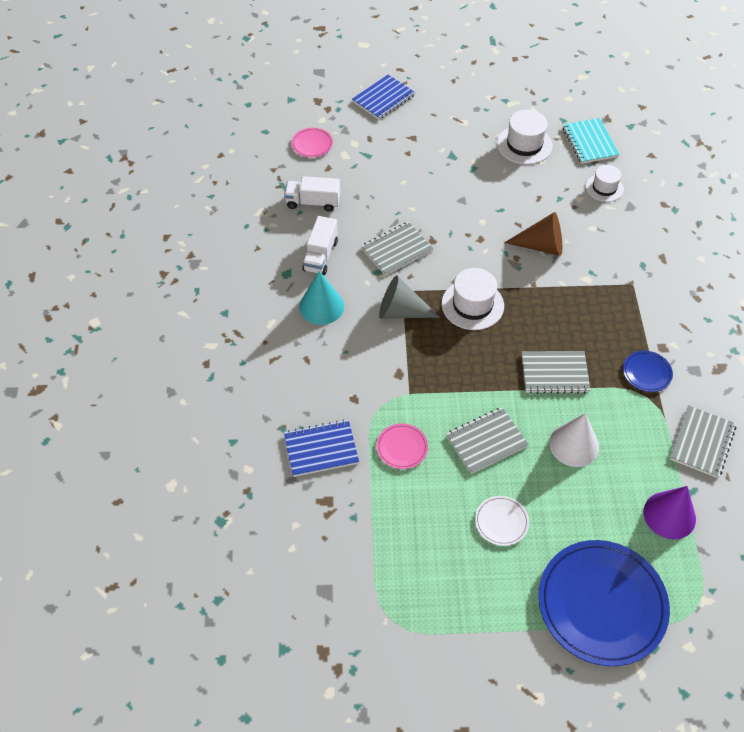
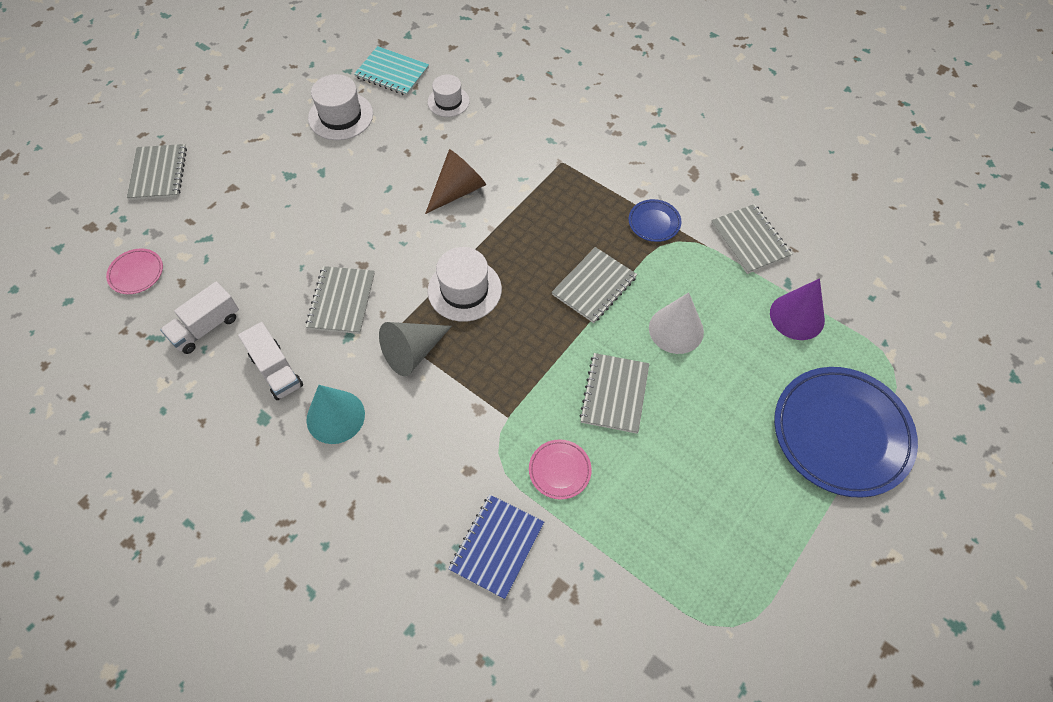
camera: 50 degrees left, 5 degrees up
(383, 98) = (158, 173): blue notebook -> grey notebook
(501, 522) = (705, 448): white plate -> none

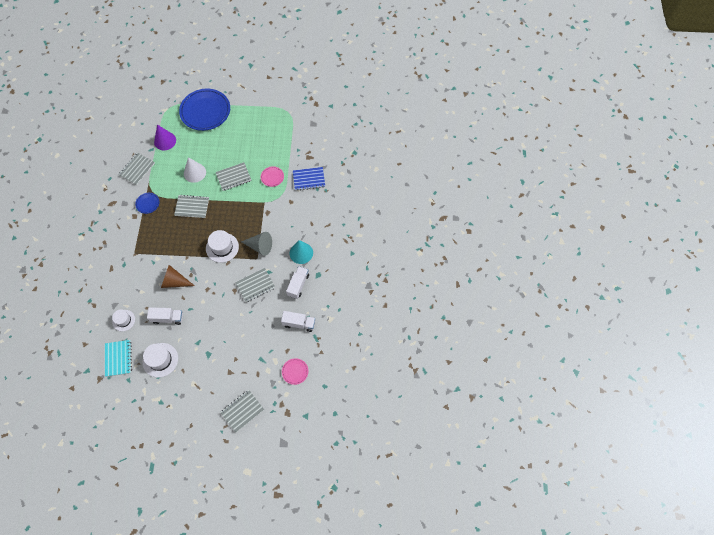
camera: 125 degrees left, 5 degrees up
(400, 153) = (167, 318): none -> white truck

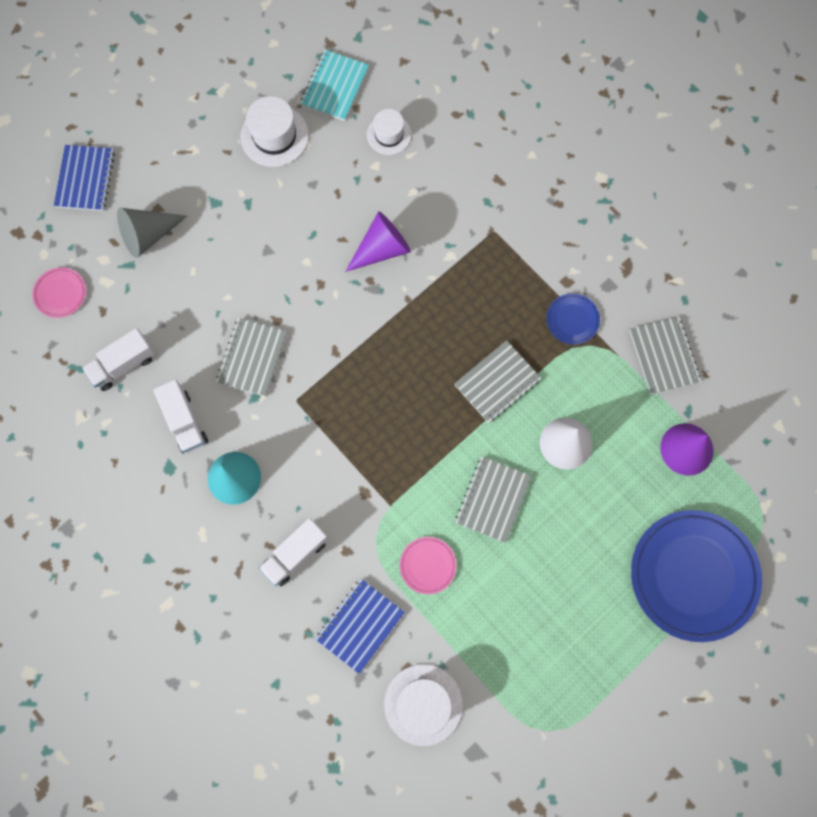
camera: 135 degrees right, 10 degrees up
(118, 358) = (335, 86): turquoise notebook -> turquoise notebook turned 75 degrees clockwise
(167, 318) = (330, 193): white truck -> white truck (295, 554)
(174, 282) = (382, 249): brown cone -> purple cone
(222, 247) = (371, 365): white hat -> white hat (423, 704)
(242, 411) = (85, 179): grey notebook -> blue notebook
(260, 246) = (313, 424): grey cone -> grey cone (148, 235)

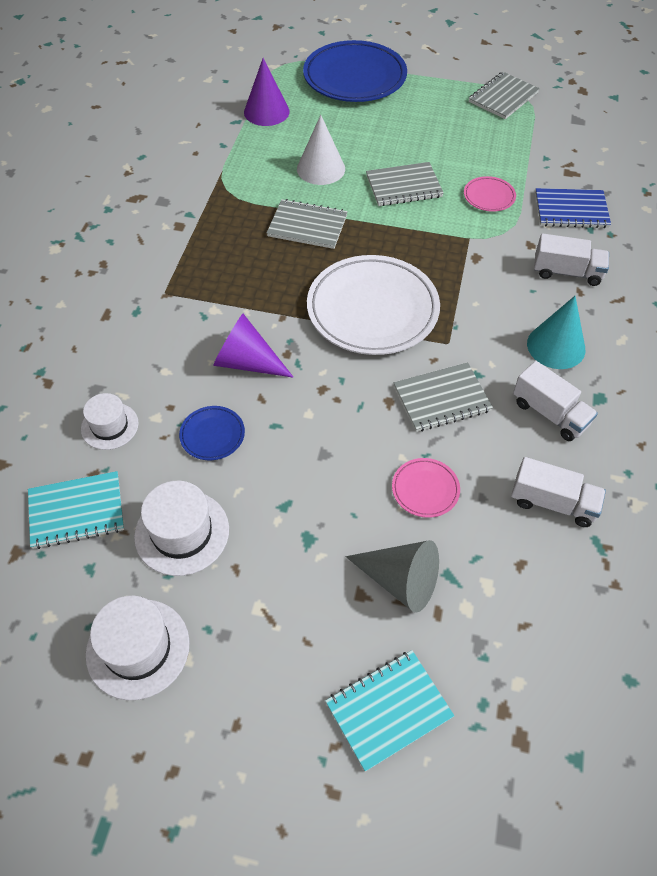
camera: 125 degrees left, 20 degrees down
(60, 293) = (543, 625): pink plate -> pink plate (425, 489)
(85, 179) = (388, 710): blue notebook -> turquoise notebook
(184, 421) = (550, 413): white truck -> white truck turned 105 degrees clockwise
(368, 369) = (372, 309): none -> white plate
(423, 704) = (580, 155): white hat -> white hat (138, 648)
(572, 320) = (212, 208): blue plate -> blue plate (212, 435)
(664, 356) = (201, 149): grey notebook -> grey notebook (503, 97)

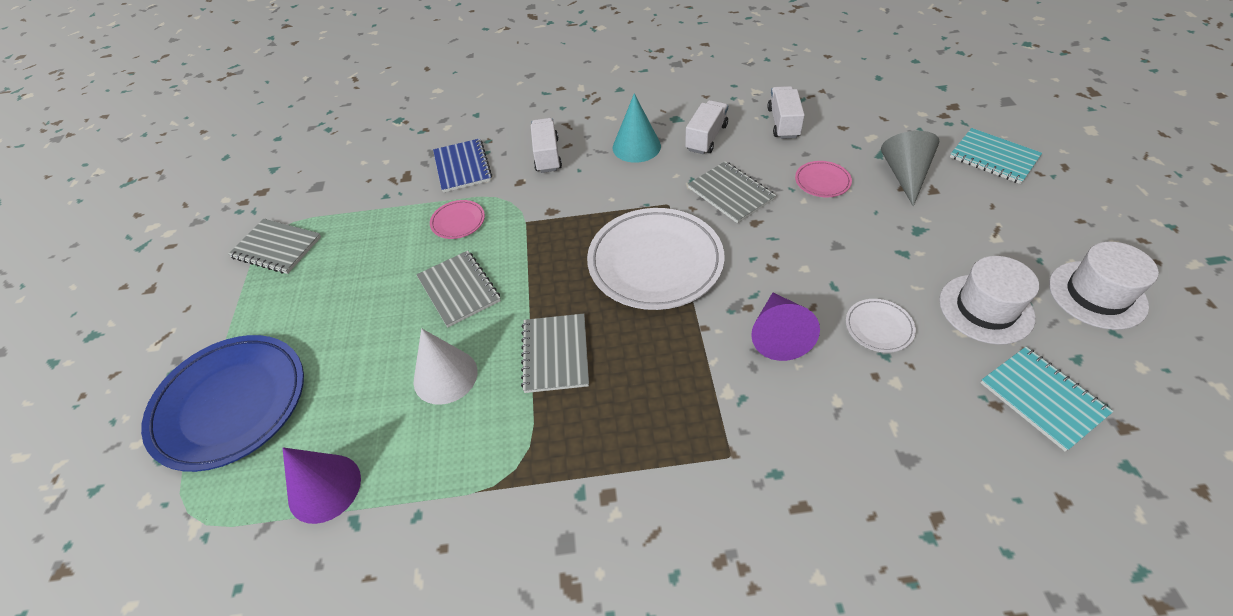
camera: 105 degrees left, 5 degrees down
(109, 426) = (937, 419): white hat -> none
(212, 435) = (879, 327): blue plate -> white plate

